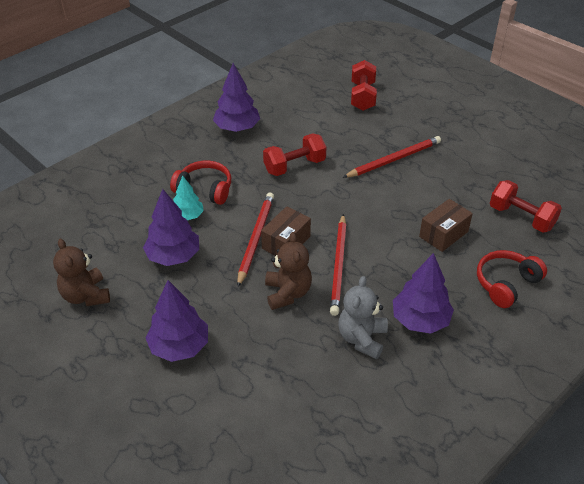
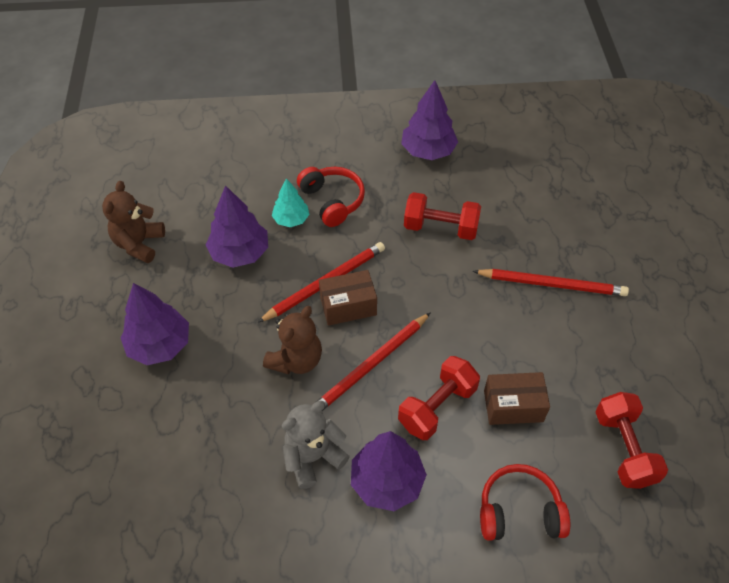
camera: 40 degrees right, 10 degrees up
(362, 96) = (597, 188): red dumbbell -> red dumbbell (437, 407)

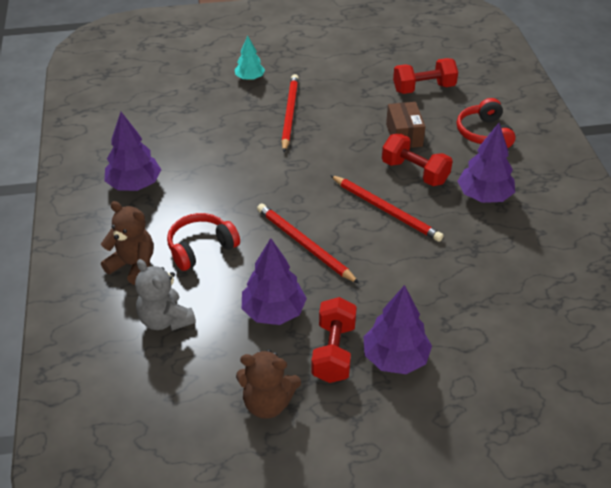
camera: 95 degrees left, 10 degrees down
(291, 219) = (227, 277): turquoise tree -> turquoise tree (250, 78)
(296, 360) = (390, 256): brown teddy bear -> brown teddy bear (133, 265)
(313, 457) = (477, 237): grey teddy bear -> grey teddy bear (165, 320)
(348, 306) = (328, 228): brown box -> none
(440, 228) = (233, 174): red dumbbell -> red dumbbell (333, 352)

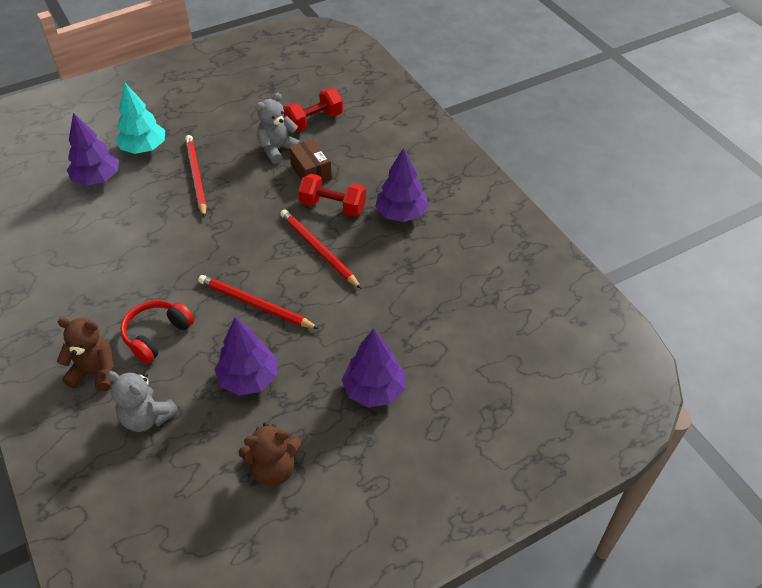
camera: 20 degrees left, 5 degrees up
(134, 185) = (66, 288): purple tree -> purple tree (97, 179)
(250, 78) = (144, 148): turquoise tree -> turquoise tree, size x1.60
(333, 352) = (317, 401): red dumbbell -> none
(378, 107) = (278, 149): none -> grey teddy bear
(386, 210) = (319, 250): red pencil -> red pencil turned 150 degrees counterclockwise
(484, 133) = (382, 153): red headphones -> none

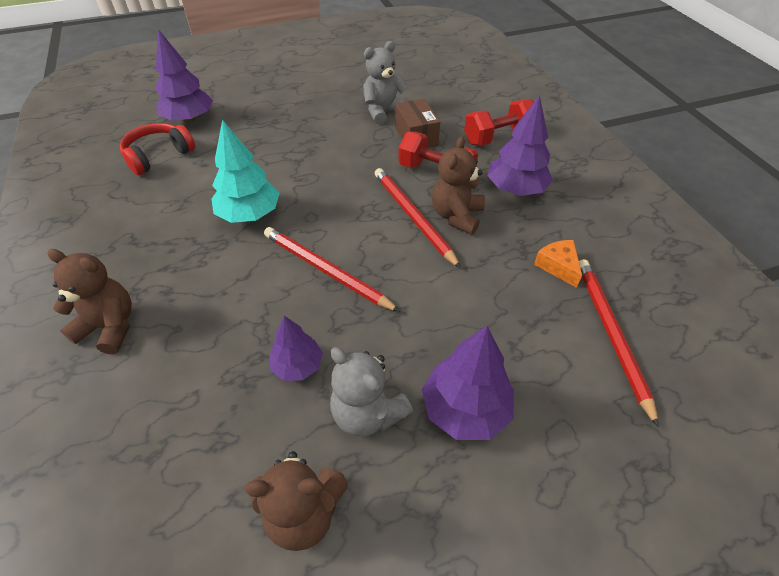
camera: 10 degrees right, 0 degrees up
(144, 148) = (245, 97): turquoise tree -> turquoise tree (249, 214)
(147, 417) = (152, 400): grey teddy bear -> grey teddy bear (367, 413)
(157, 335) = (198, 291): red headphones -> red headphones (158, 156)
(196, 176) = (291, 128): red pencil -> red pencil (611, 335)
(249, 378) = (298, 366): purple tree -> purple tree, size x0.62
(314, 121) = (426, 90): red dumbbell -> red dumbbell (498, 137)
(354, 244) = (456, 216): none -> brown teddy bear
(437, 276) = (558, 266): none -> orange cheese

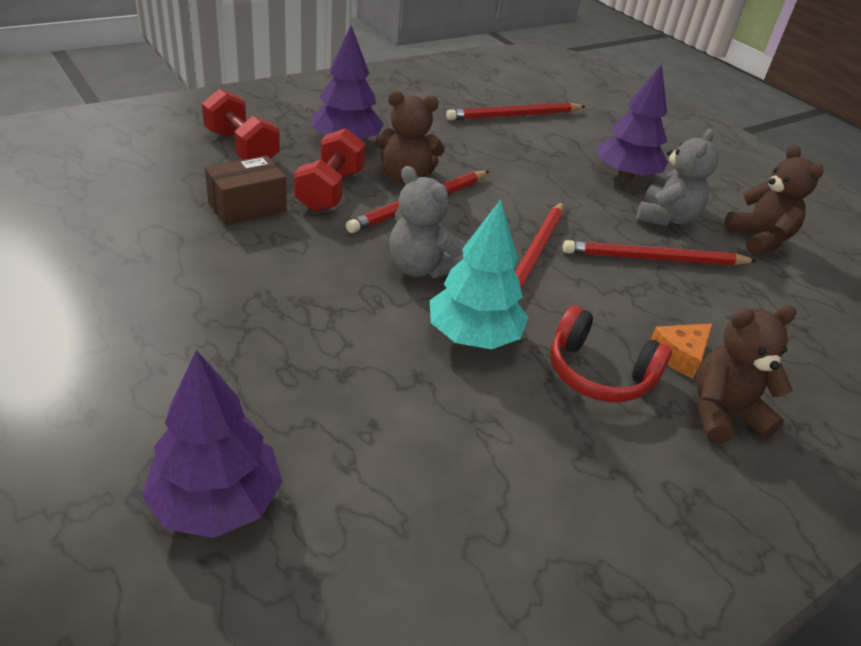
camera: 110 degrees left, 10 degrees down
(109, 327) = (723, 413): brown teddy bear -> brown teddy bear turned 75 degrees clockwise
(158, 156) = (364, 506): red headphones -> red headphones (599, 373)
(298, 366) = (655, 259): purple tree -> red pencil
(383, 112) = (178, 239): grey teddy bear -> grey teddy bear (420, 268)
(558, 266) = (452, 129): orange cheese -> orange cheese (679, 355)

